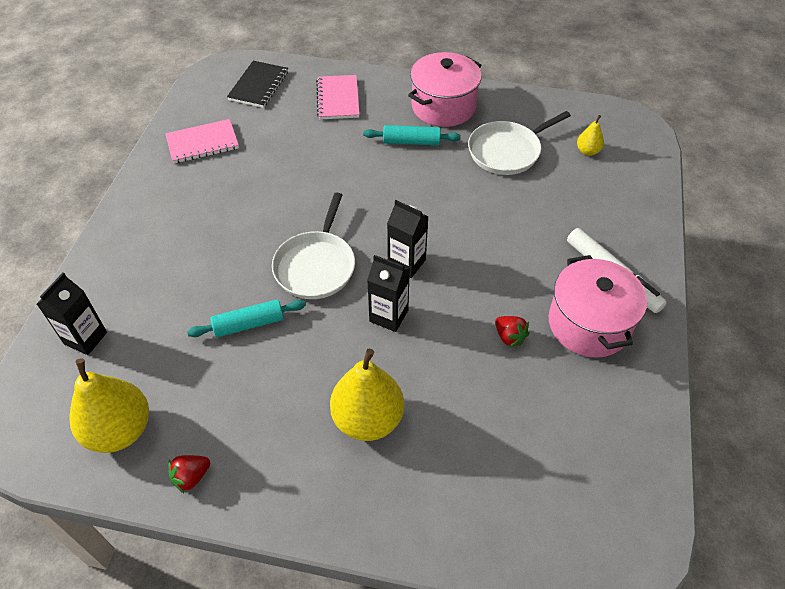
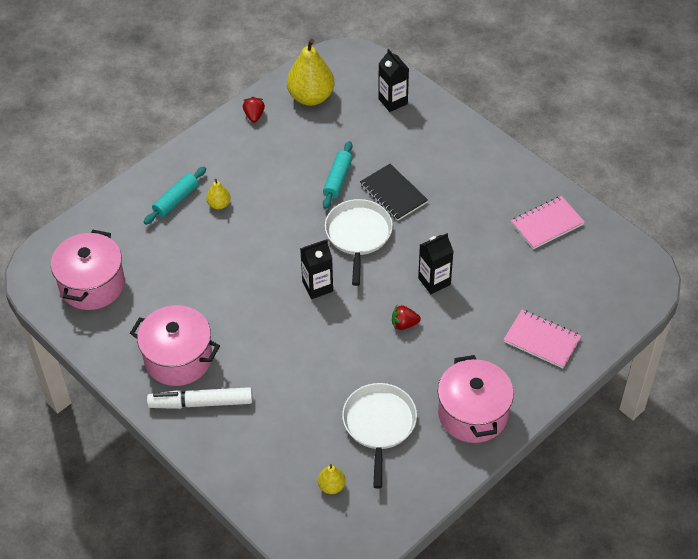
camera: 125 degrees right, 0 degrees up
(202, 143) = (547, 224): pink notebook -> pink notebook turned 45 degrees clockwise
(259, 86) = (602, 292): black notebook -> black notebook (393, 194)
(316, 266) = (358, 235): white pan -> white pan turned 45 degrees clockwise
(368, 419) = (219, 204): yellow pear -> yellow pear, size x0.48
(388, 316) = (282, 252): black carton -> black carton (434, 281)
(411, 142) = (444, 362): turquoise rolling pin -> turquoise rolling pin (176, 200)
(509, 337) = (209, 307): red strawberry -> red strawberry (404, 324)
(587, 475) = (92, 284): none -> pink pot

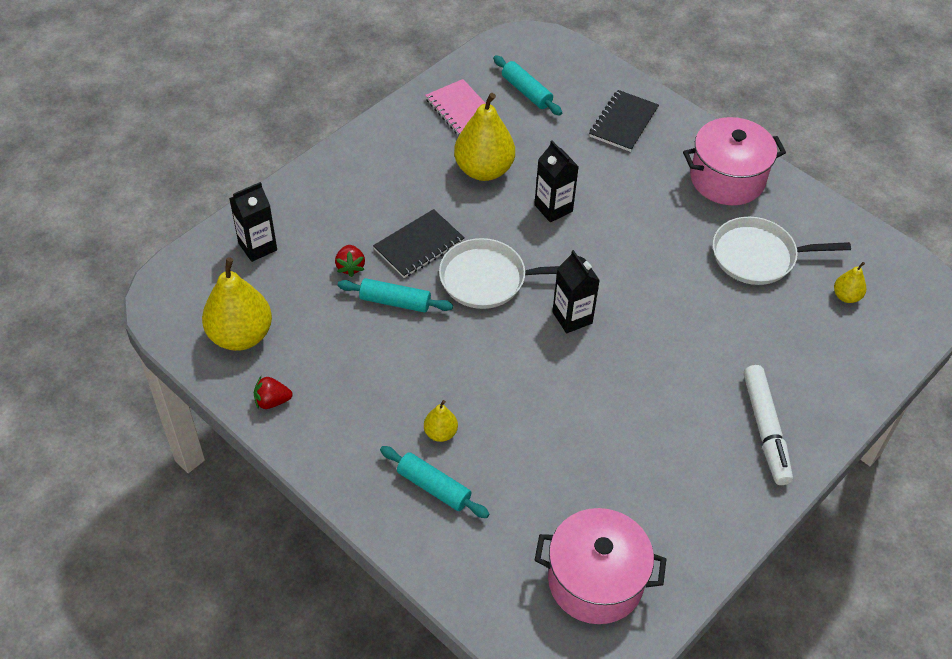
camera: 95 degrees left, 0 degrees up
(178, 358) = (703, 460): pink pot -> none
(404, 324) = (618, 235): red strawberry -> red strawberry (350, 267)
(477, 236) = (484, 170): none -> yellow pear
(542, 340) = (623, 122): pink notebook -> black notebook
(577, 270) = (526, 92): none -> turquoise rolling pin

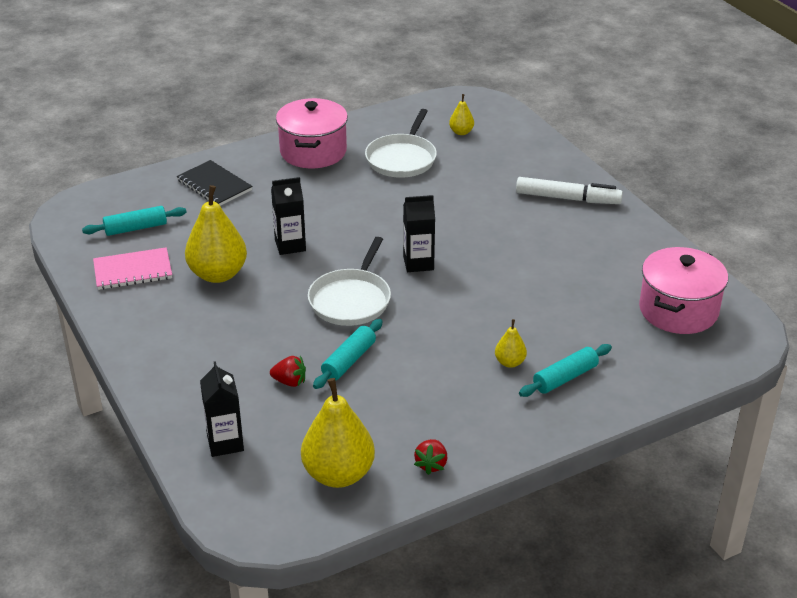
camera: 70 degrees left, 15 degrees down
(419, 245) = (288, 332): black notebook -> none

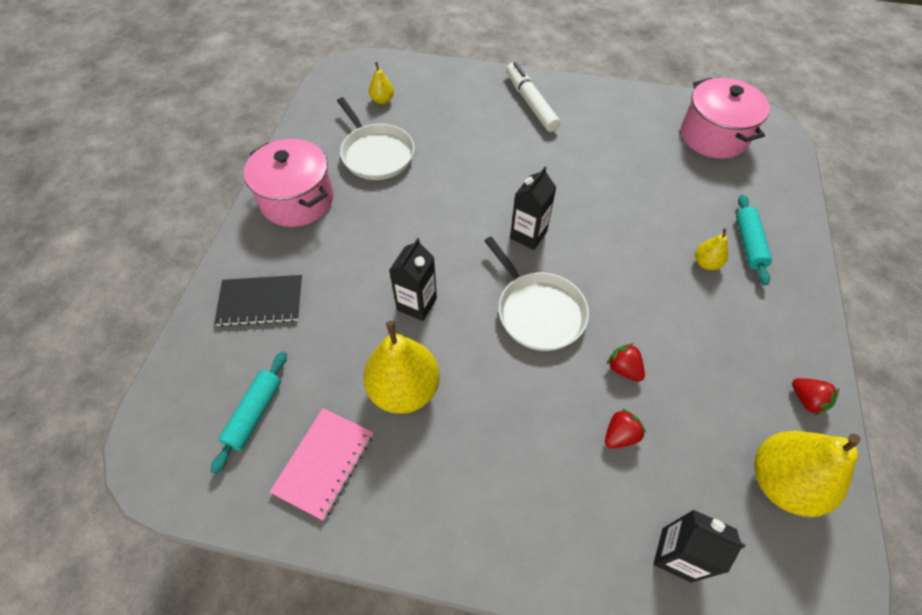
camera: 50 degrees left, 20 degrees up
(349, 361) = (623, 369): turquoise rolling pin -> red strawberry
(567, 198) = (531, 103): white marker -> white marker turned 75 degrees counterclockwise

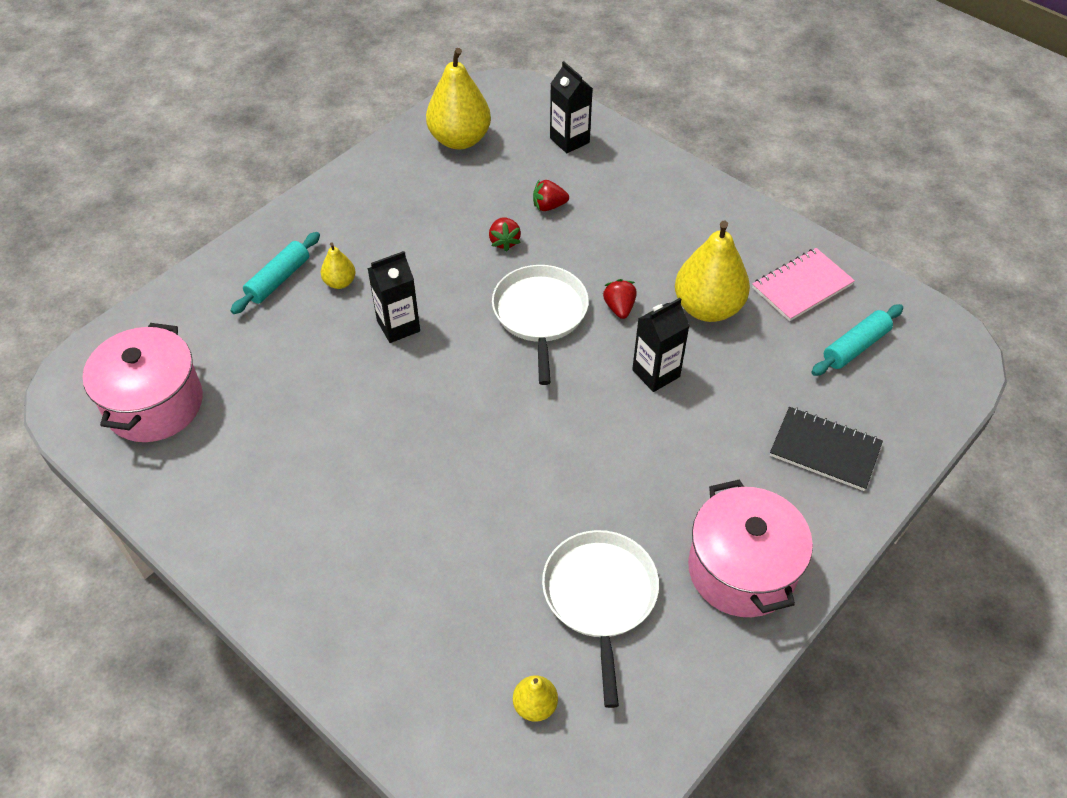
camera: 150 degrees left, 5 degrees down
(528, 235) = (488, 389): black carton -> black carton (398, 326)
(531, 103) = (320, 578): white marker -> none
(807, 400) = (384, 166): red strawberry -> red strawberry (619, 308)

